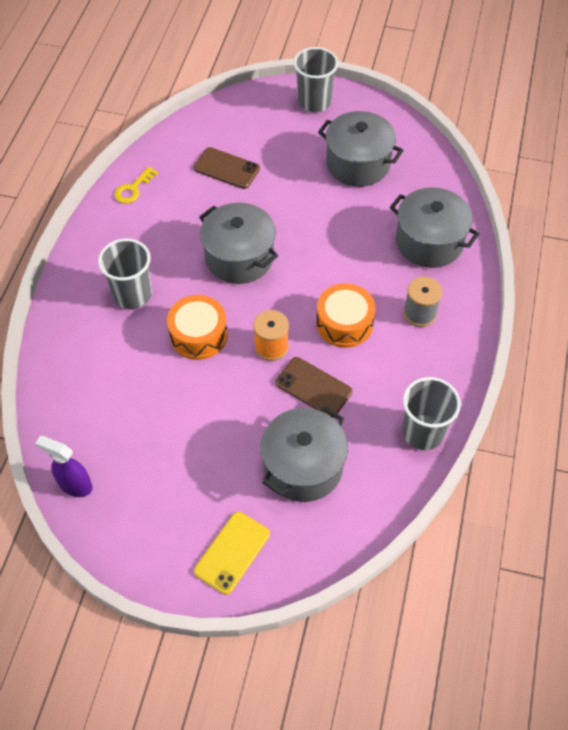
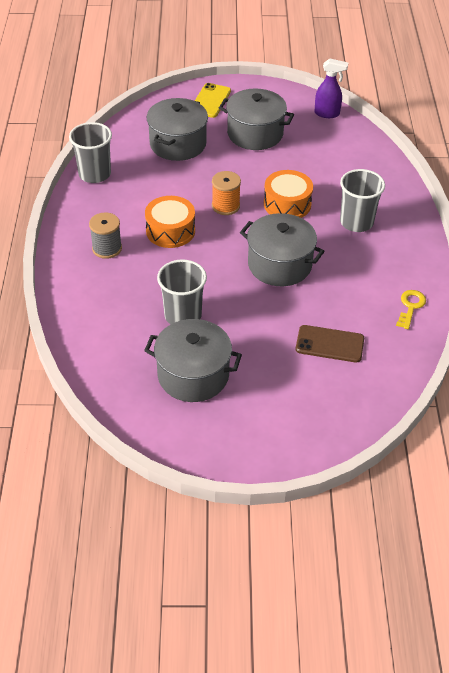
camera: 165 degrees right, 10 degrees down
(313, 387) = (184, 186): brown phone -> none
(314, 102) = (265, 444): grey cup -> grey cup (183, 315)
(429, 242) = (105, 308): grey pot -> grey pot (255, 134)

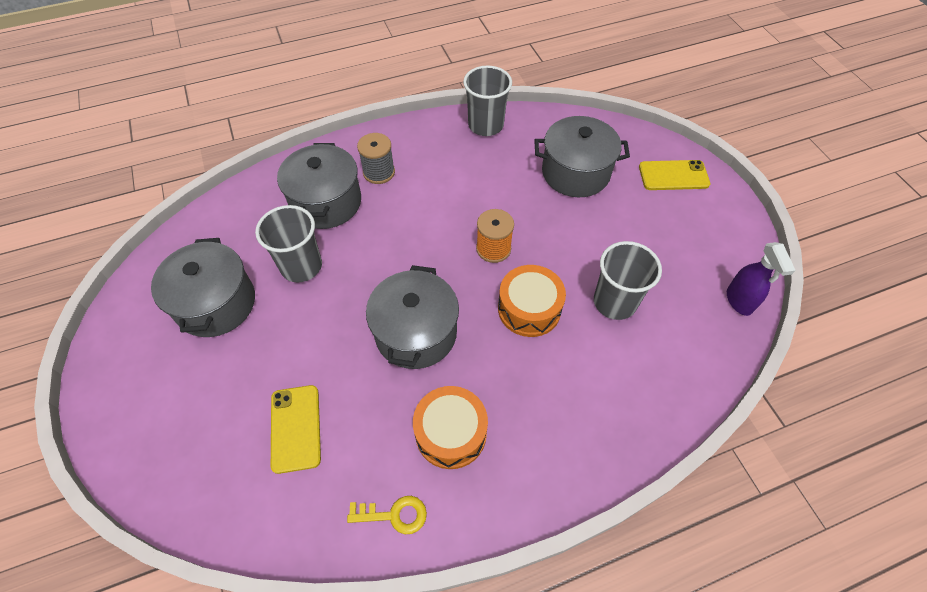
camera: 70 degrees right, 10 degrees up
(170, 231) = (428, 213): orange drum -> orange drum (451, 433)
(255, 134) = (642, 236): grey pot -> grey pot (326, 202)
(329, 344) = (296, 428): brown phone -> yellow phone
(356, 222) = (534, 398): grey cup -> grey cup (614, 302)

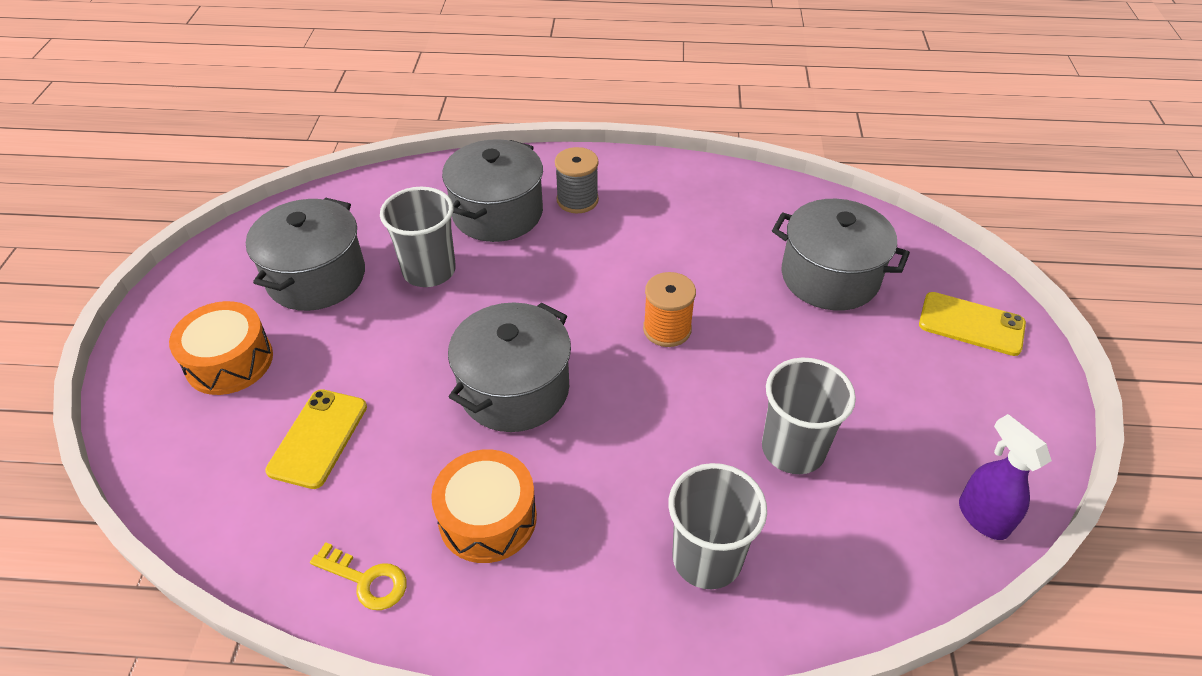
camera: 25 degrees right, 10 degrees down
(485, 125) = (741, 187): grey cup -> grey cup (707, 558)
(529, 309) = (671, 414): orange drum -> orange drum (229, 361)
(739, 301) = (982, 517): purple spray bottle -> purple spray bottle turned 135 degrees clockwise

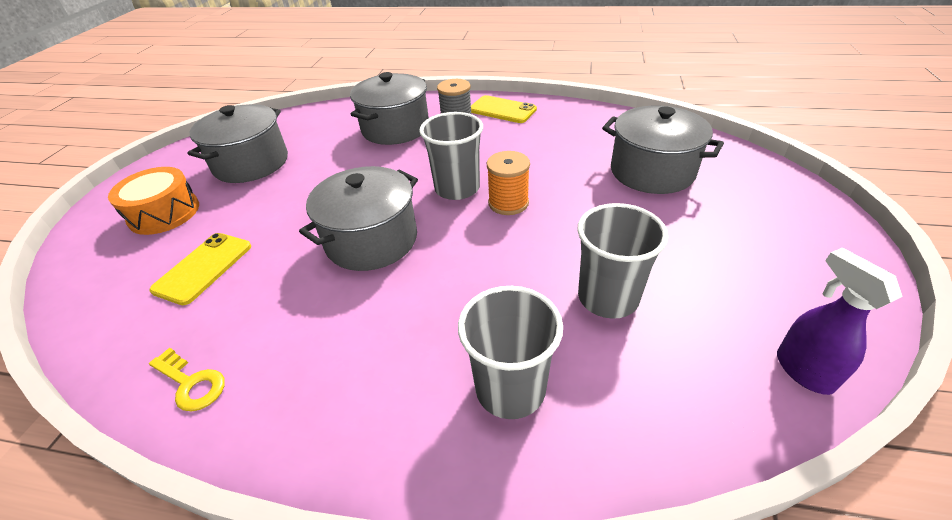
camera: 10 degrees right, 5 degrees down
(429, 270) = (333, 161): grey cup -> grey cup (457, 188)
(487, 518) = (316, 338): orange drum -> none
(971, 324) = (781, 207): yellow phone -> yellow phone (502, 110)

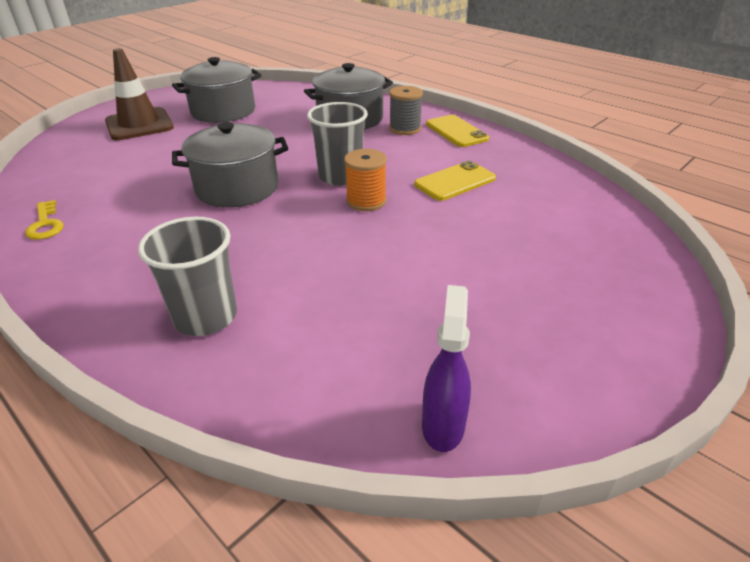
camera: 30 degrees right, 5 degrees down
(164, 213) = (139, 125): orange drum -> brown traffic cone
(203, 268) = (123, 165): yellow phone -> yellow phone (455, 181)
(608, 297) = (352, 297): grey cup -> none
(652, 171) = (529, 224): grey pot -> none

